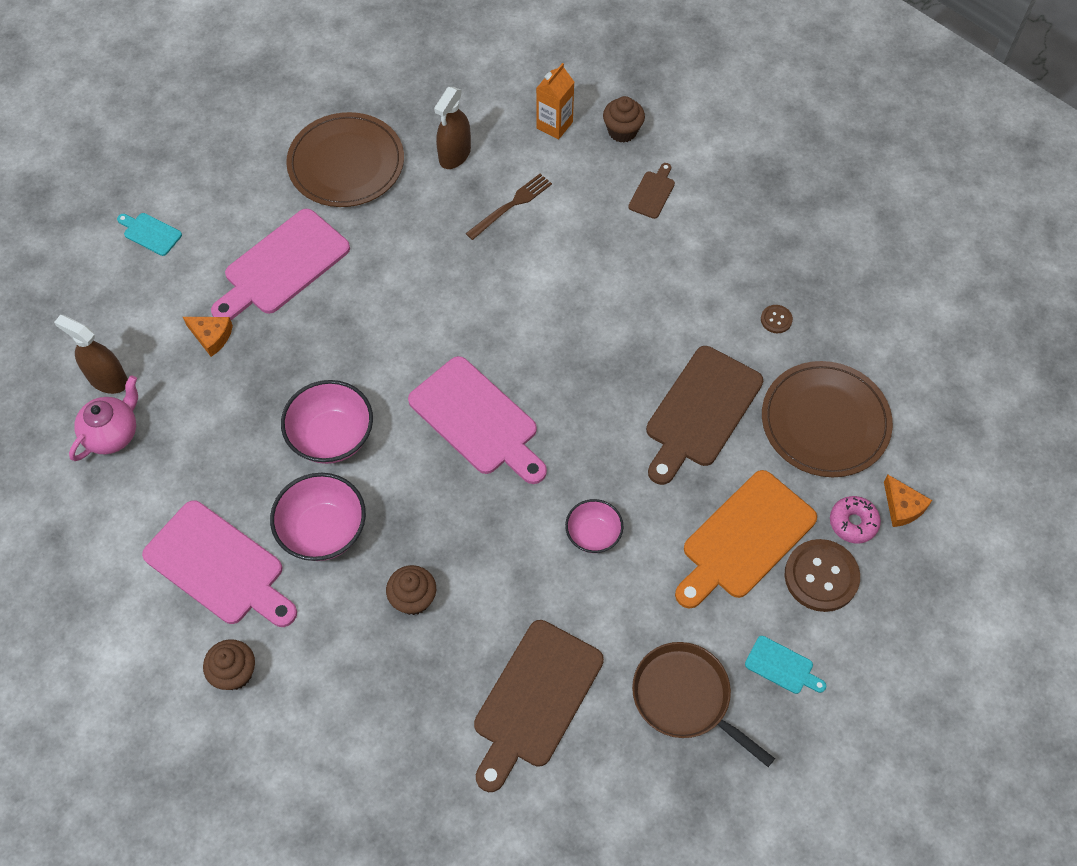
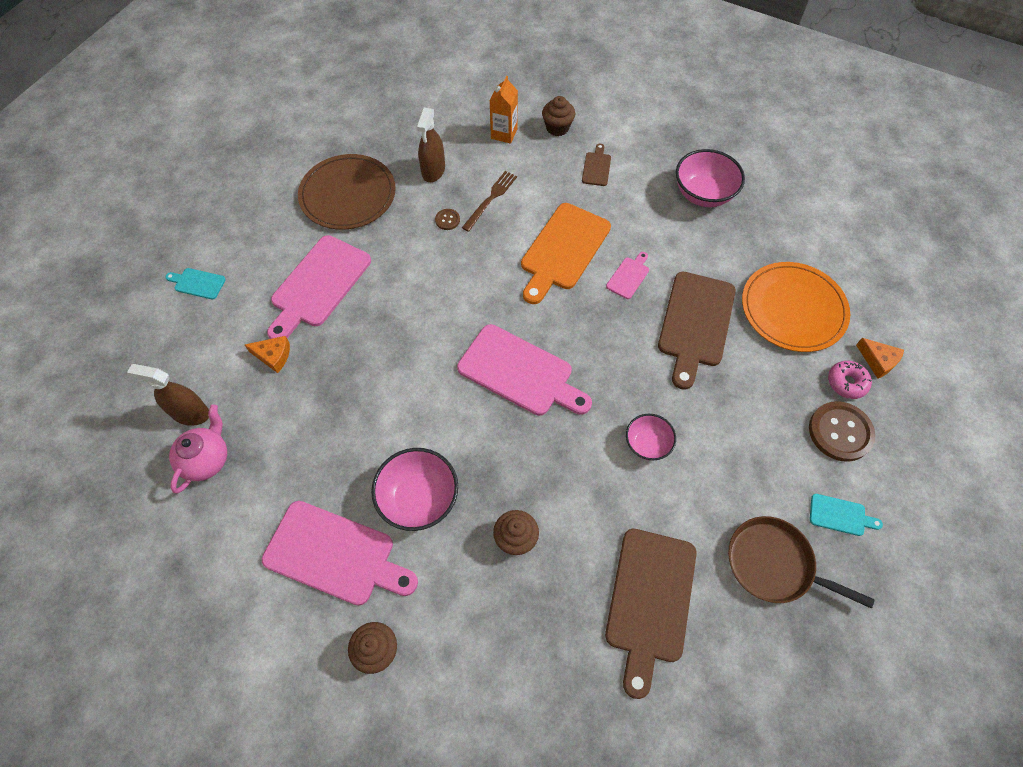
camera: 15 degrees left, 0 degrees up
(332, 437) = (402, 416): pink bowl -> pink bowl (703, 194)
(642, 337) = (628, 276): none -> pink cutting board
(745, 539) = (769, 417): orange cutting board -> orange cutting board (563, 250)
(776, 320) = (725, 240): brown button -> brown button (447, 220)
(825, 421) = (793, 309): brown plate -> orange plate

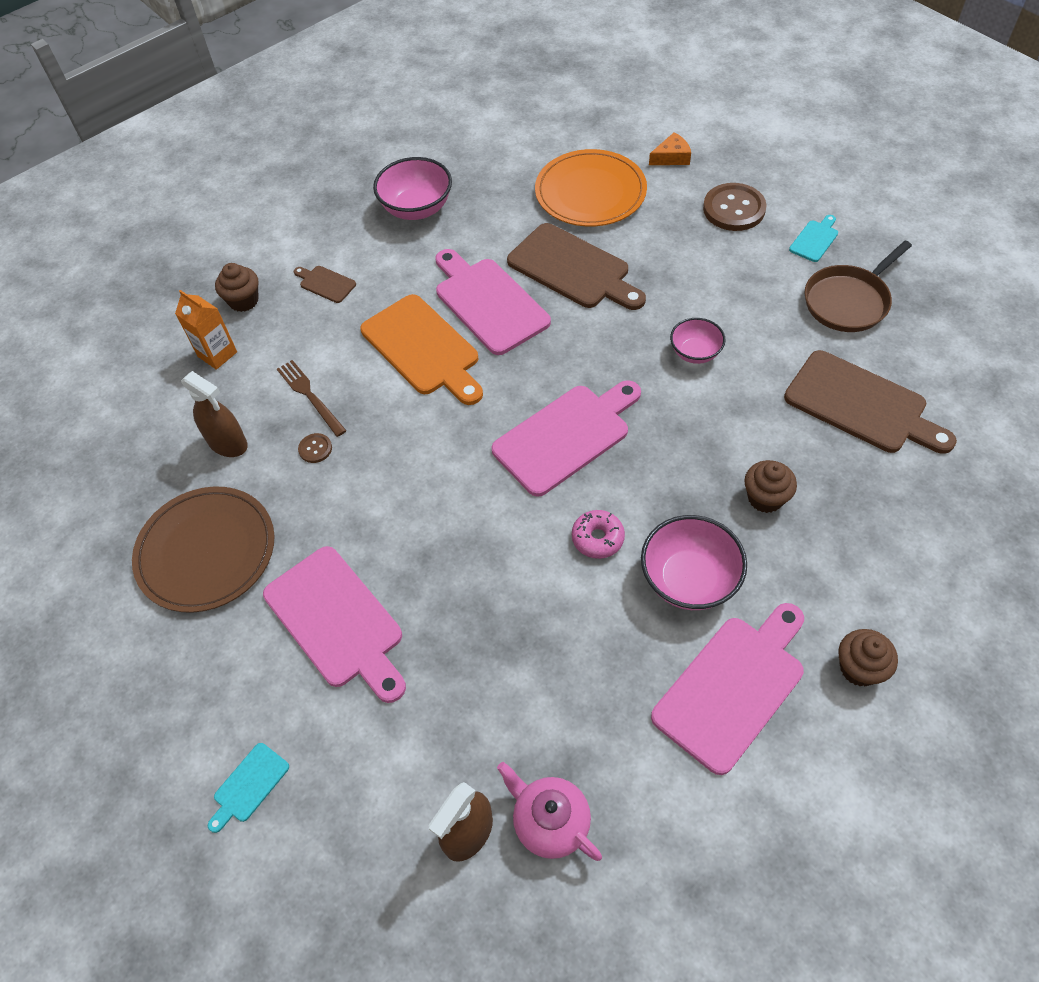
camera: 65 degrees left, 5 degrees down
(273, 356) = (424, 702): orange cheese -> none
(628, 276) = (488, 303): pink cutting board -> pink cutting board, size x2.17
(846, 383) = (685, 186): pink donut -> pink donut (597, 538)

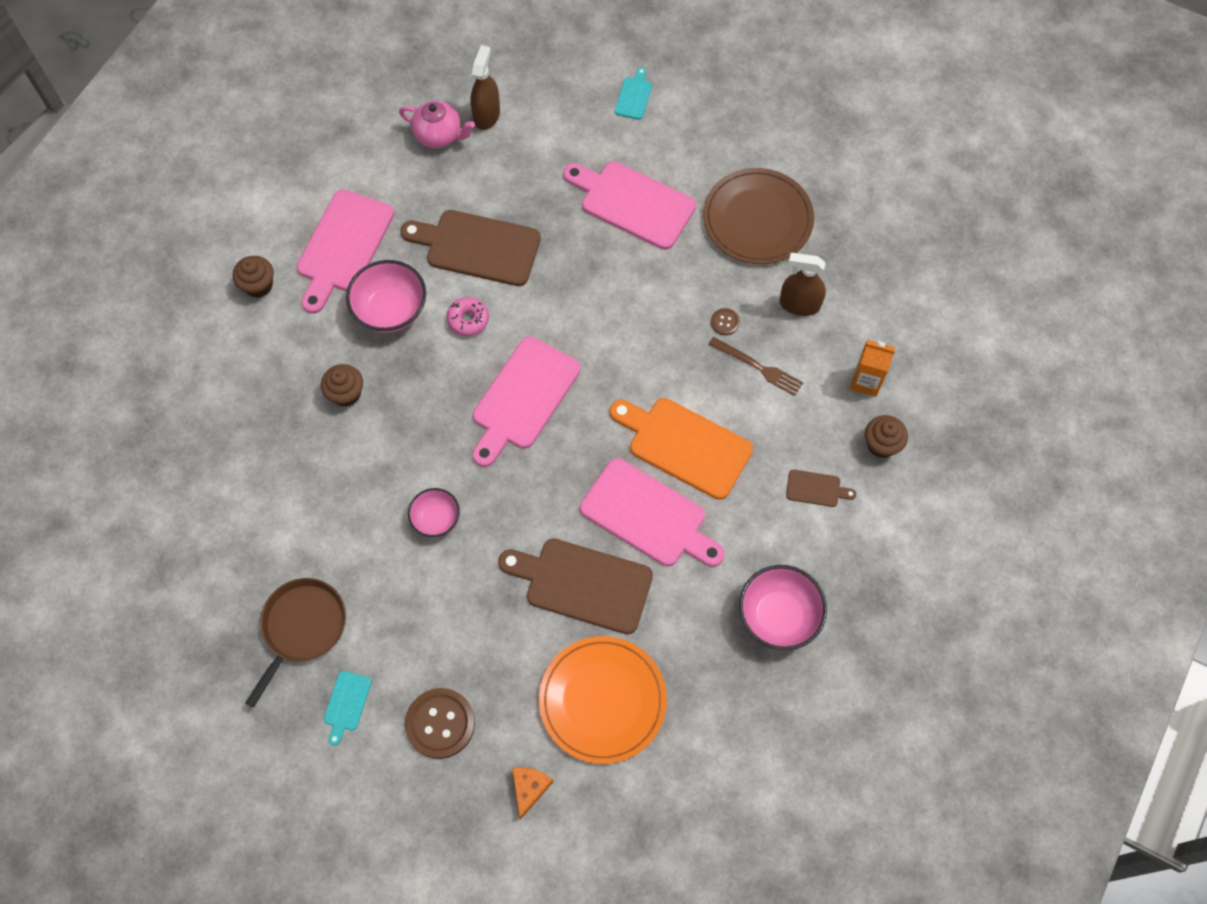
camera: 155 degrees right, 10 degrees up
(671, 157) = (529, 788): orange cheese -> orange cheese turned 150 degrees clockwise
(861, 404) = (278, 508): brown cutting board -> brown cutting board (477, 247)

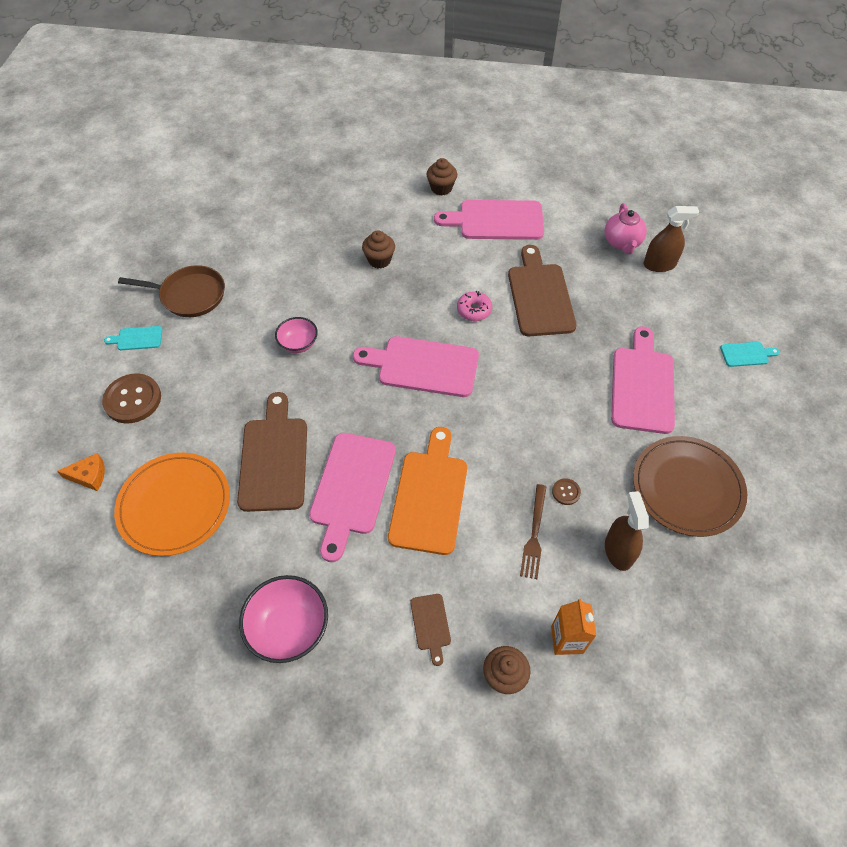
camera: 70 degrees right, 10 degrees down
(391, 310) = (458, 263): pink bowl -> none

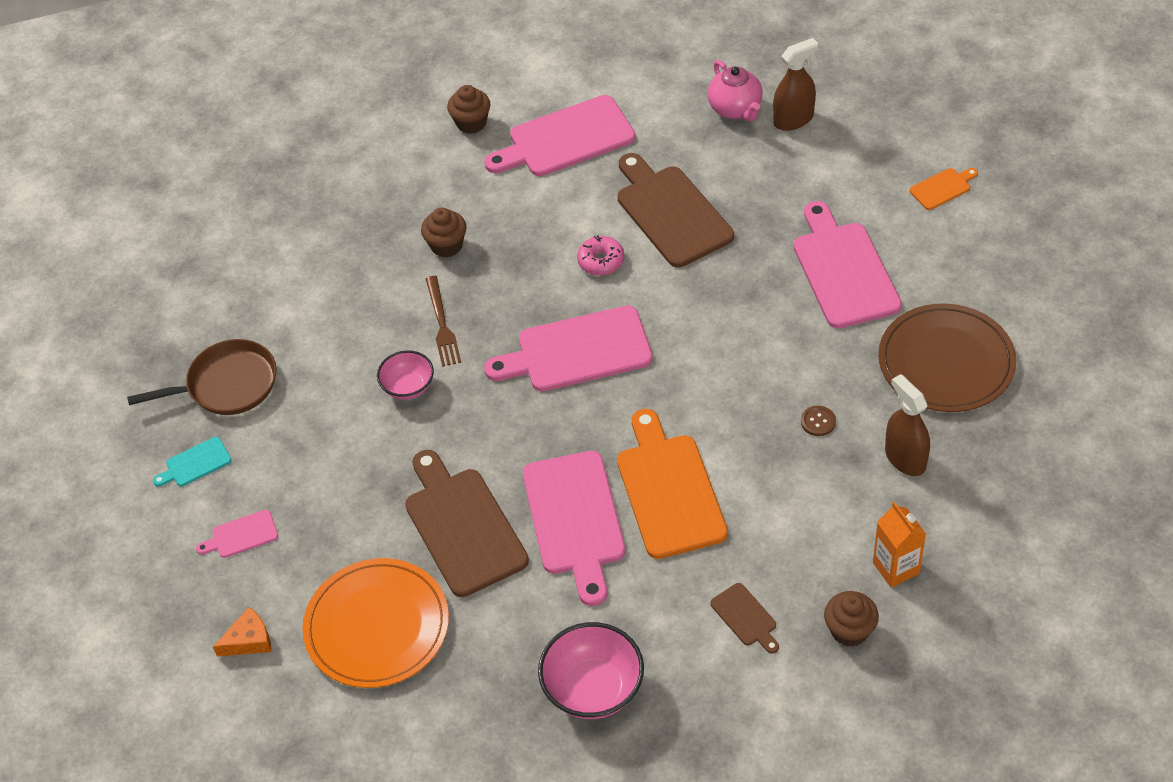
camera: 20 degrees left, 5 degrees down
(133, 399) = (241, 535): brown button -> pink cutting board
(534, 534) = (806, 480): brown fork -> brown fork (442, 324)
(746, 354) = (942, 188): turquoise cutting board -> orange cutting board

